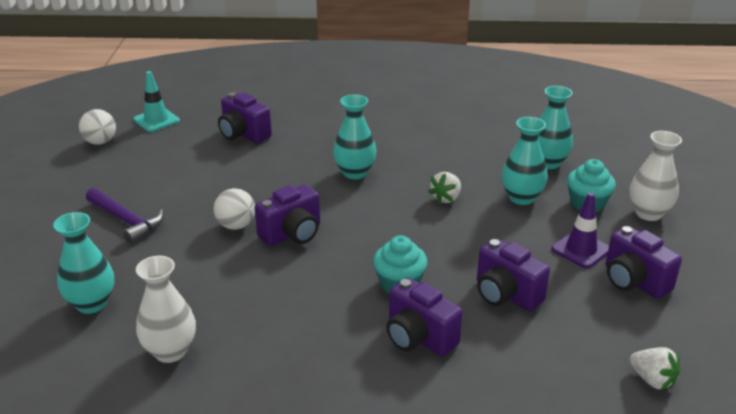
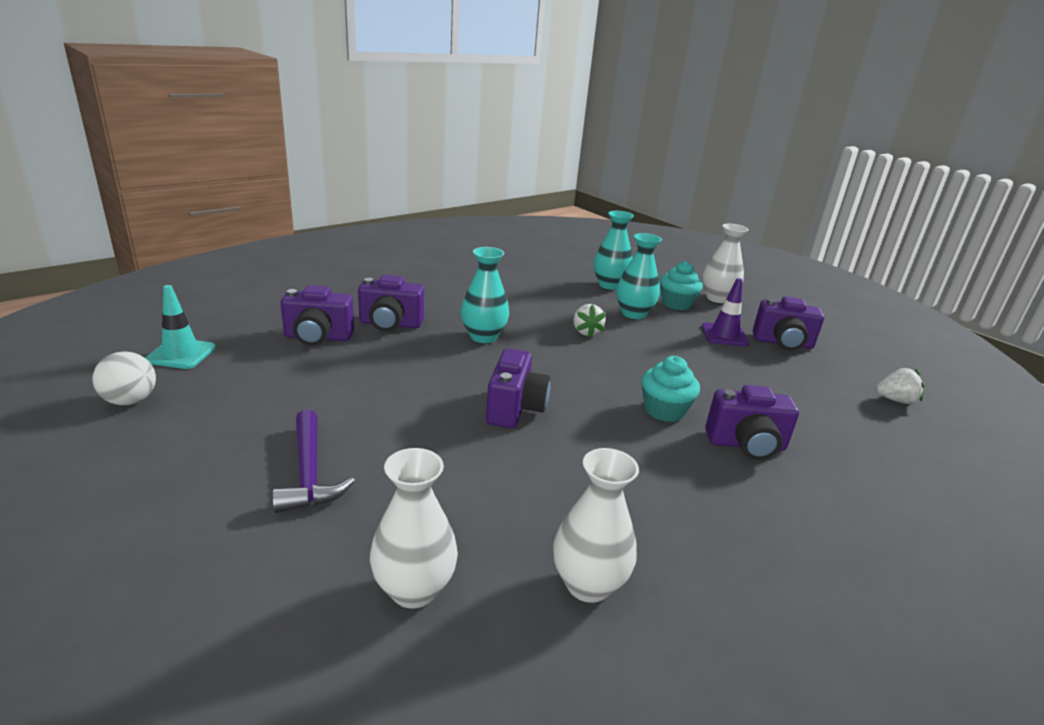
camera: 45 degrees left, 5 degrees down
(92, 303) = (414, 589): turquoise vase -> white vase
(126, 220) = (309, 473): purple hammer -> purple hammer turned 75 degrees clockwise
(236, 225) = (448, 423): white ball -> none
(506, 294) = (738, 384): purple camera -> purple camera (390, 324)

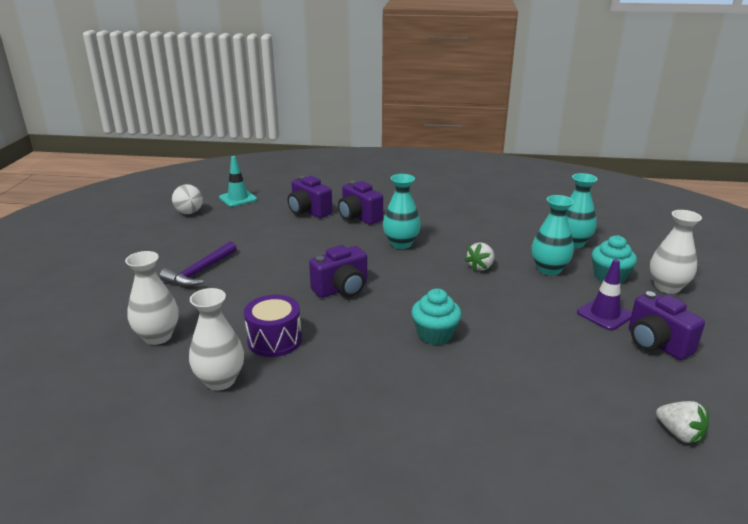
camera: 50 degrees right, 0 degrees up
(553, 500) = (274, 340): none -> purple drum
(746, 445) = (450, 382): purple camera -> none

